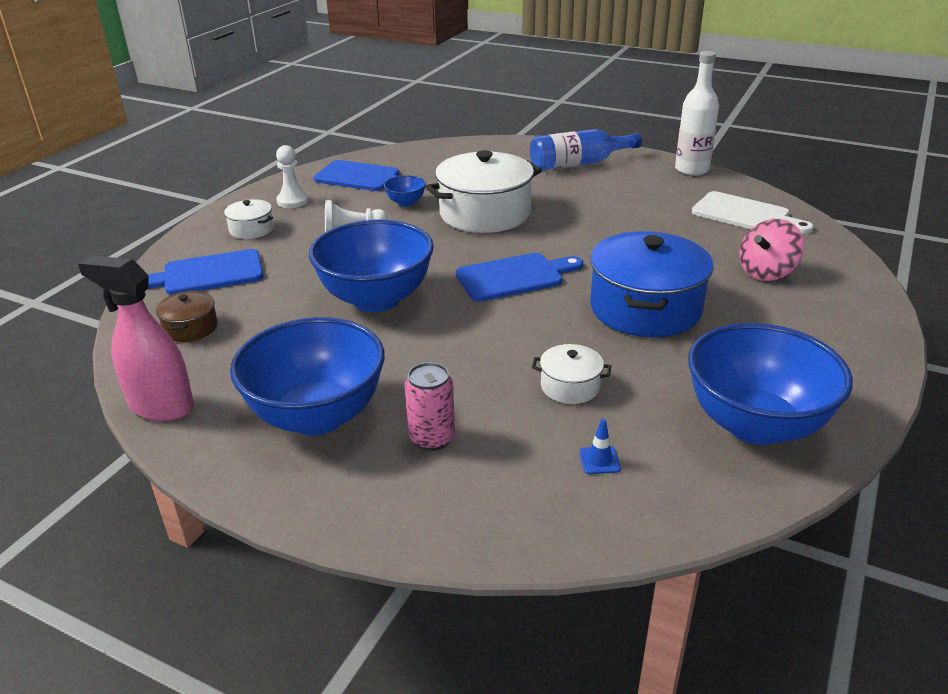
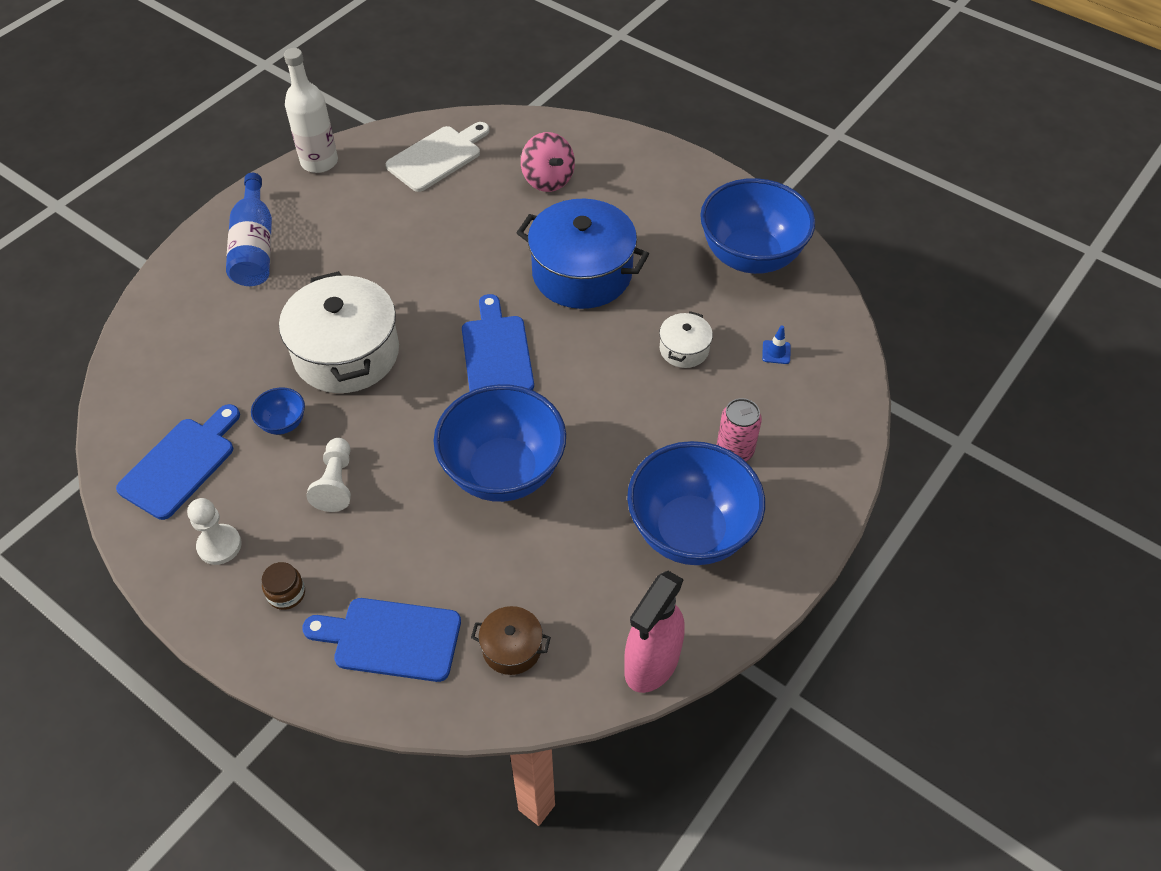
camera: 80 degrees left, 20 degrees up
(207, 274) = (391, 639): blue cutting board -> blue cutting board turned 105 degrees clockwise
(251, 229) = (286, 593): white pot -> brown jar

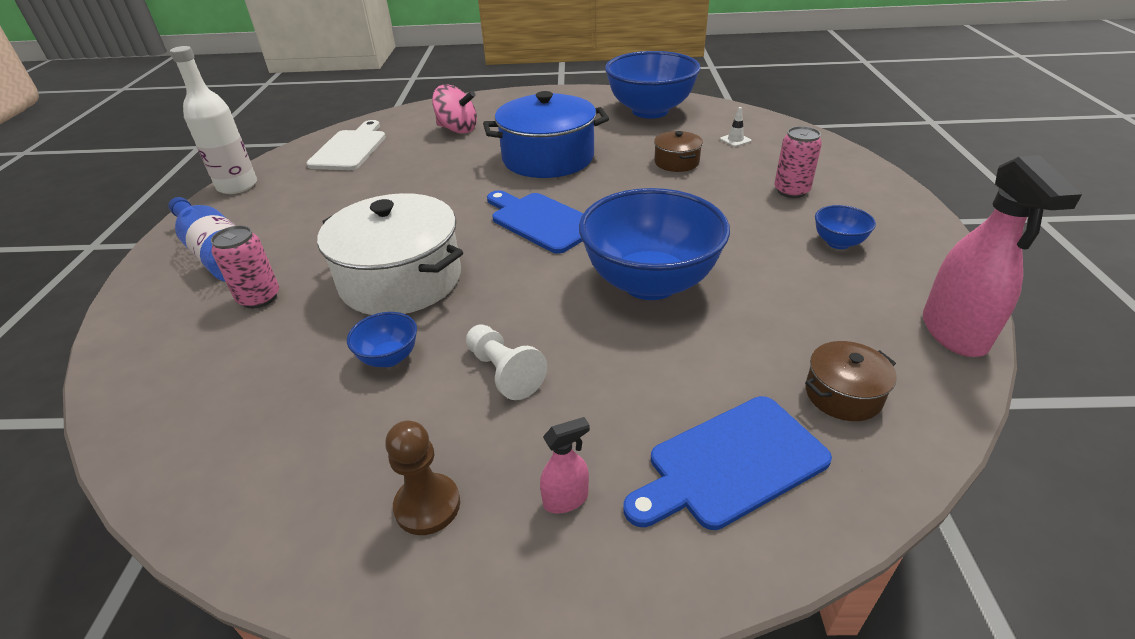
camera: 35 degrees left, 15 degrees down
(181, 464) = (292, 456): blue cutting board -> none
(219, 545) = (427, 505): white pawn -> brown pawn
(250, 312) = (259, 298): none -> pink can
(286, 593) = (566, 499): brown jar -> pink spray bottle
(684, 349) = (676, 162): white pot -> brown pot
(690, 531) = (838, 243): blue bowl -> blue bowl, size x0.43
(776, 352) = (735, 140): blue traffic cone -> white traffic cone

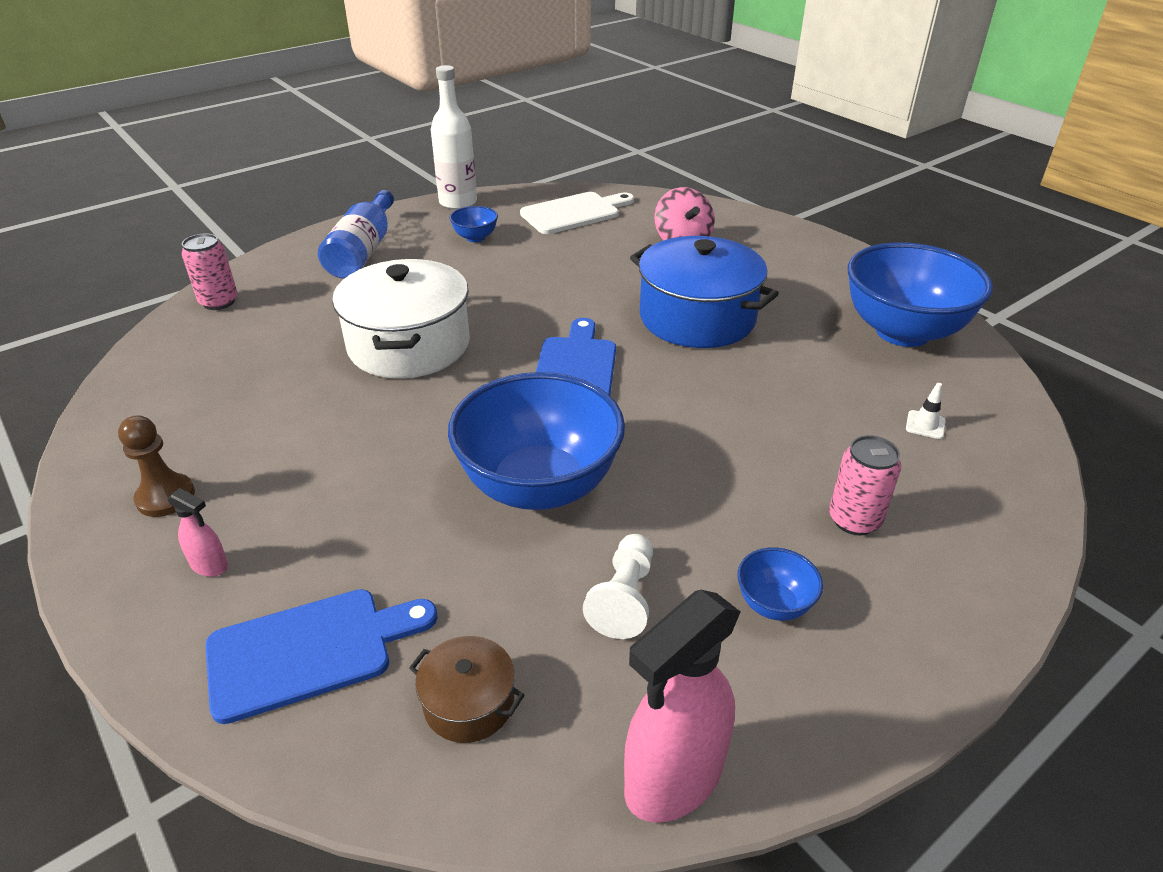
camera: 50 degrees right, 0 degrees up
(259, 298) = (329, 298): pink can -> pink can (219, 302)
(389, 358) = (307, 394): blue bowl -> blue bowl (475, 238)
(504, 372) = (334, 460): white pawn -> white pawn (624, 598)
(676, 162) = (804, 403): brown pot -> none
(730, 464) = (309, 651): blue cutting board -> blue cutting board turned 135 degrees clockwise

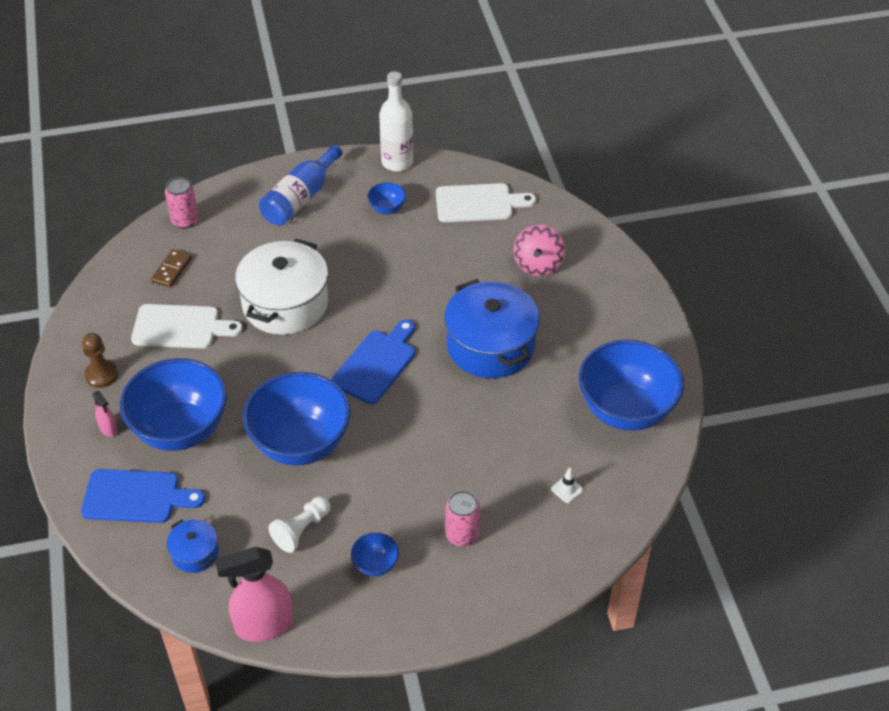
camera: 25 degrees right, 10 degrees up
(224, 352) = (172, 270): none -> brown domino
(270, 406) = (180, 327): none -> white cutting board
(338, 527) = (181, 429): none -> blue bowl
(469, 703) = (195, 553): brown pot -> blue pot

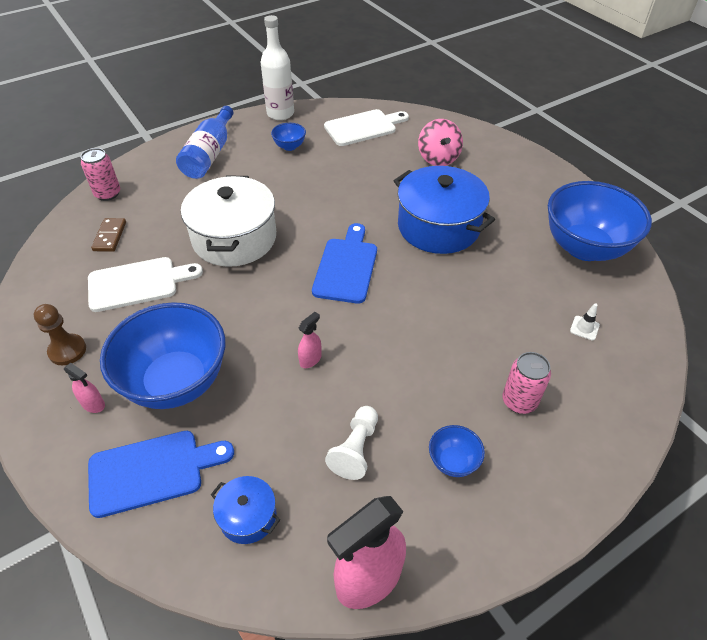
camera: 20 degrees left, 0 degrees up
(301, 443) = (310, 359): blue bowl -> pink spray bottle

